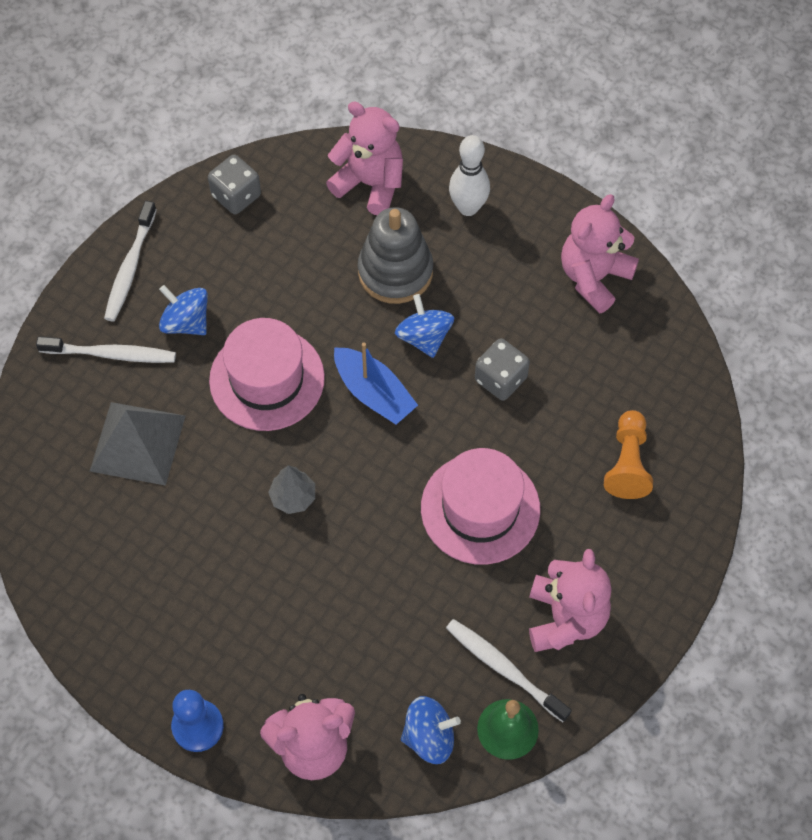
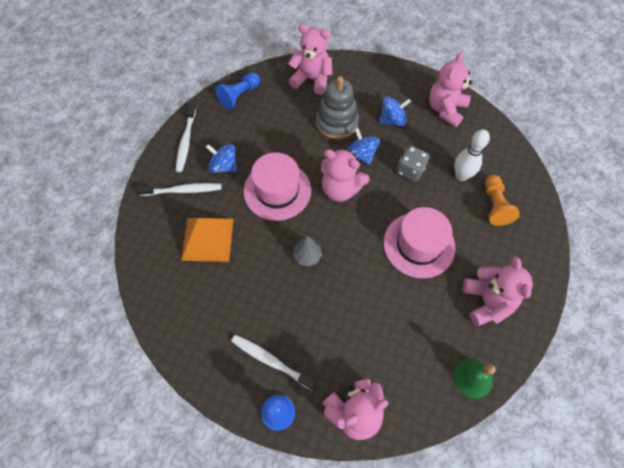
camera: 10 degrees left, 0 degrees up
(137, 443) = (207, 239): grey pyramid -> orange pyramid
(236, 195) = (239, 95): grey dice -> blue pawn
(374, 393) = (340, 189): blue boat -> pink teddy bear
(429, 737) = (426, 392): blue spinning top -> blue spinning top (392, 120)
(468, 207) = (368, 84): white bowling pin -> white bowling pin (461, 176)
(504, 668) = (460, 339): white toothbrush -> white toothbrush (271, 361)

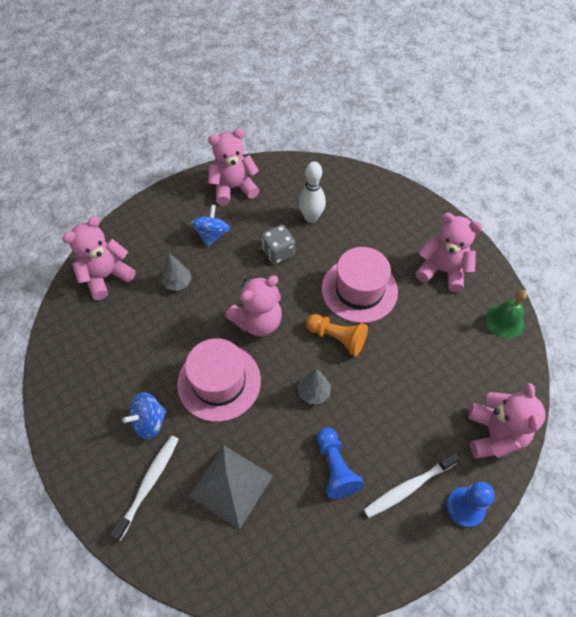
camera: 60 degrees left, 5 degrees down
(186, 141) = (83, 448): white toothbrush -> none
(207, 239) = (231, 485): orange pyramid -> grey pyramid
(239, 95) = (66, 358): blue pawn -> blue pawn (335, 467)
(337, 122) = (177, 283): grey stacking toy -> grey tree
(361, 154) = (231, 282): blue spinning top -> none
(445, 109) = (233, 188): pink teddy bear -> pink teddy bear turned 105 degrees clockwise
(495, 205) = (356, 211): orange pawn -> orange pawn (337, 338)

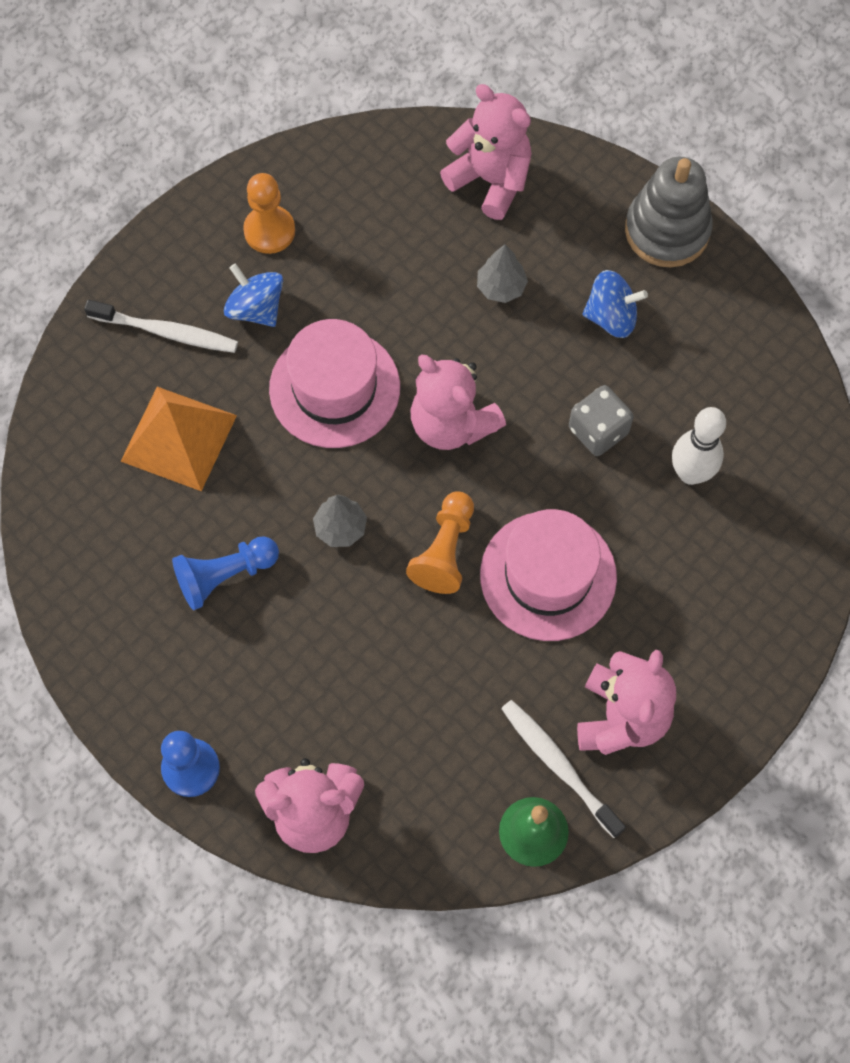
camera: 80 degrees right, 10 degrees up
(95, 405) = (269, 231): none -> orange pawn
(168, 202) = (667, 230): none -> grey stacking toy
(231, 485) = (178, 438): grey pyramid -> orange pyramid
(233, 188) = (727, 329): pink teddy bear -> none
(408, 487) = (209, 683): white toothbrush -> white toothbrush (558, 765)

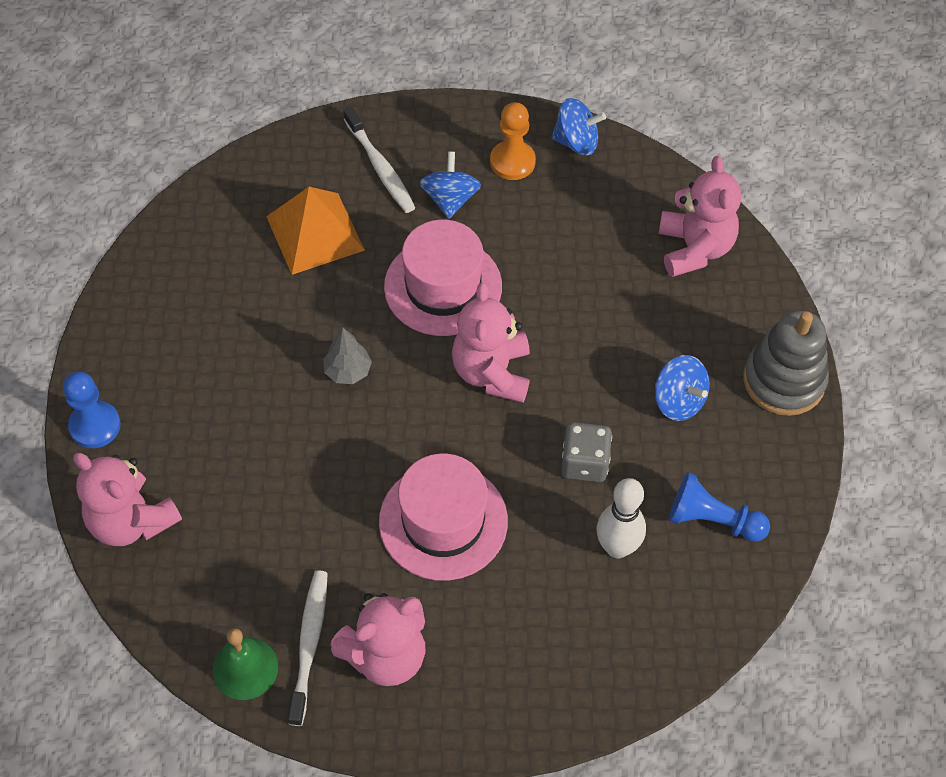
camera: 45 degrees right, 10 degrees down
(225, 575) = (246, 335): blue pawn -> blue pawn (712, 520)
(301, 168) = (576, 142): none -> blue spinning top
(445, 551) = (395, 444): orange pawn -> none
(501, 287) = (623, 318): grey tree -> none

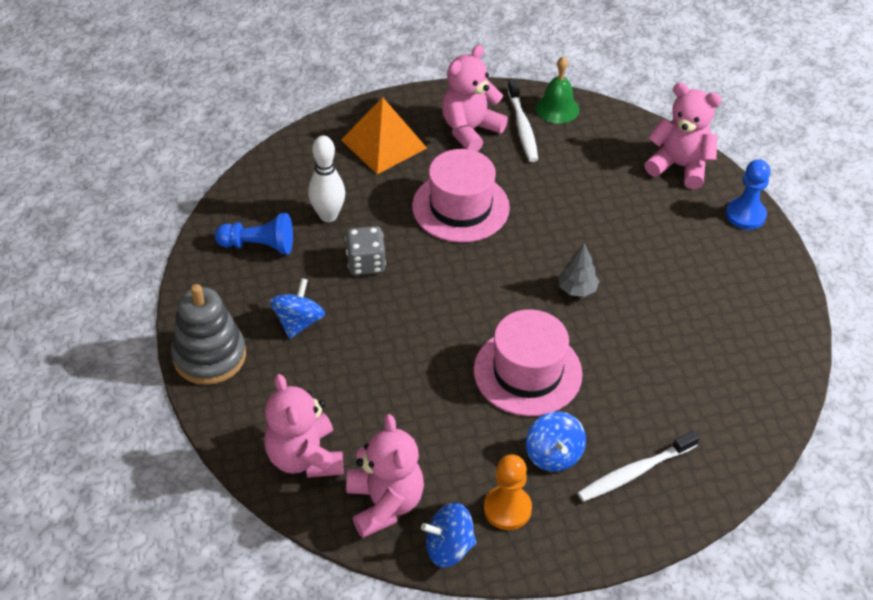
camera: 165 degrees right, 10 degrees down
(315, 233) = (662, 394): orange pyramid -> orange pyramid (384, 144)
(380, 167) = (634, 472): white toothbrush -> white toothbrush turned 75 degrees counterclockwise
(492, 372) = (460, 312): pink teddy bear -> pink teddy bear (385, 504)
(678, 401) = (298, 322): blue spinning top -> blue spinning top turned 75 degrees clockwise

